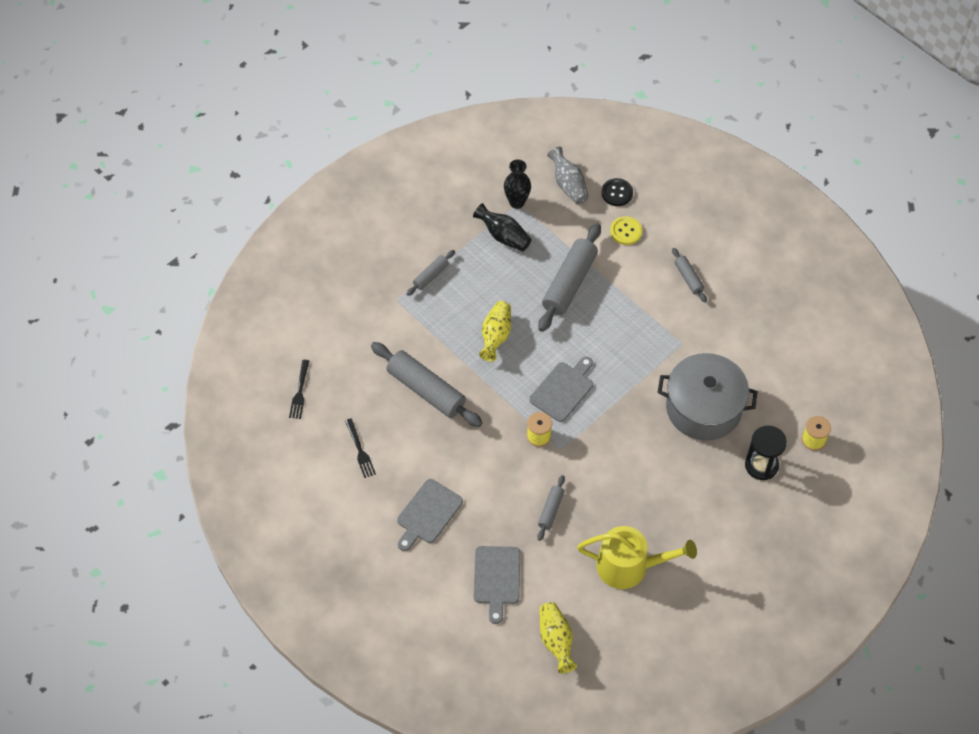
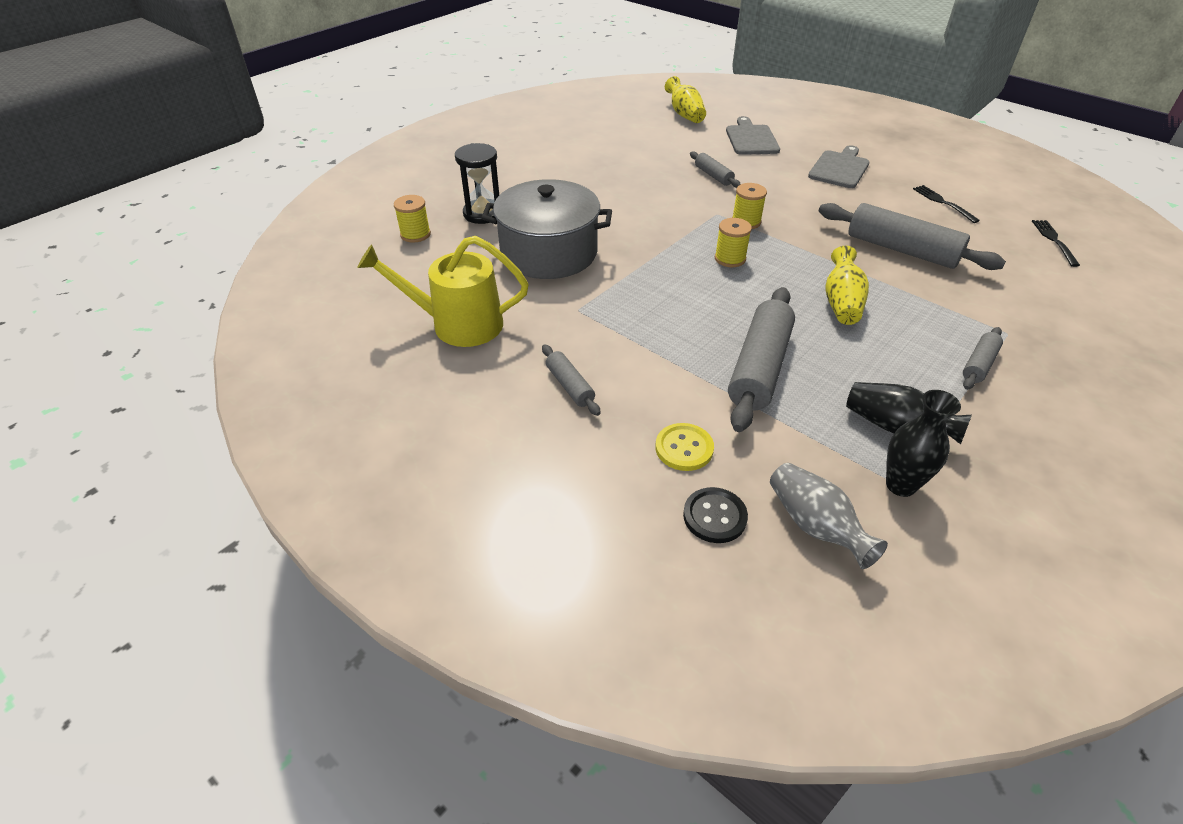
camera: 175 degrees right, 15 degrees down
(551, 510) = (713, 176): grey rolling pin -> grey rolling pin turned 45 degrees counterclockwise
(563, 390) = (730, 259): grey cutting board -> yellow spool
(629, 566) = (625, 150): yellow watering can -> yellow watering can (458, 324)

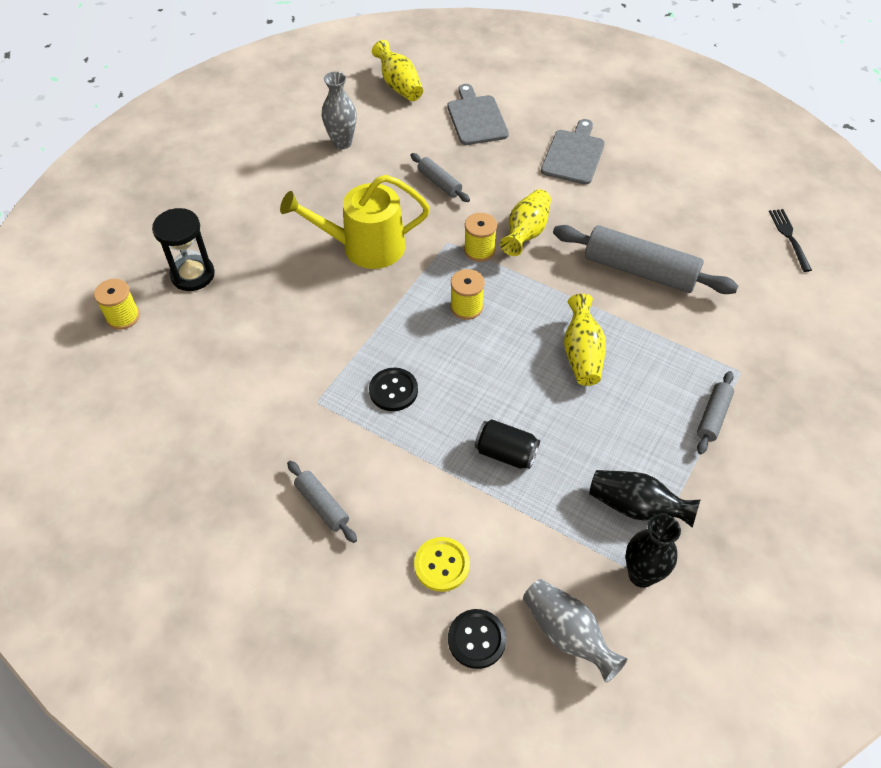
camera: 10 degrees left, 10 degrees up
(458, 324) = (195, 441): yellow watering can -> yellow watering can (365, 247)
(549, 253) = (274, 324): grey pot -> none
(630, 144) = (342, 143): none -> grey vase
(652, 309) = (393, 390): none -> black button
(759, 368) = (506, 453): grey rolling pin -> black can
(791, 214) = (526, 233): none -> yellow vase
(942, 202) = (680, 195): black fork -> none

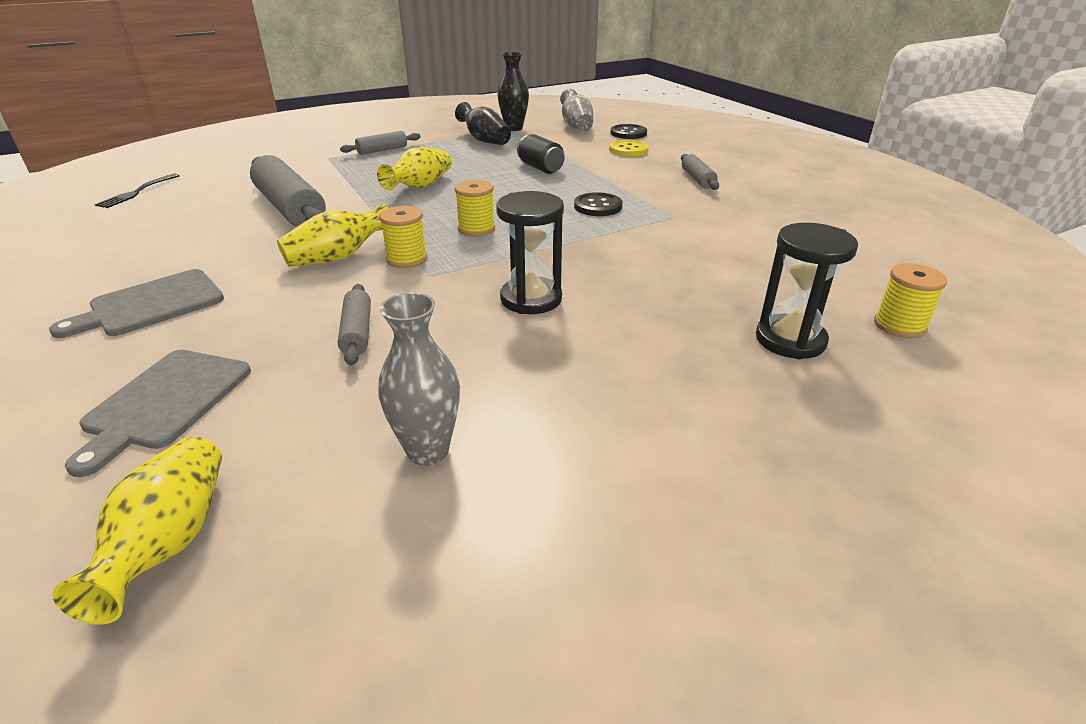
camera: 150 degrees left, 20 degrees down
(365, 247) = (531, 299): yellow watering can -> black hourglass

